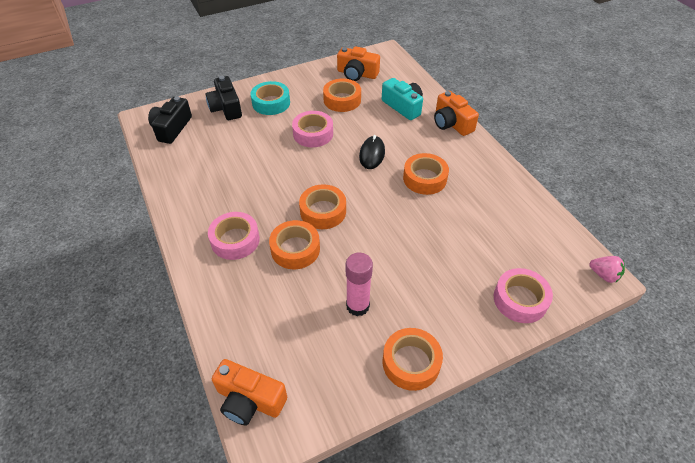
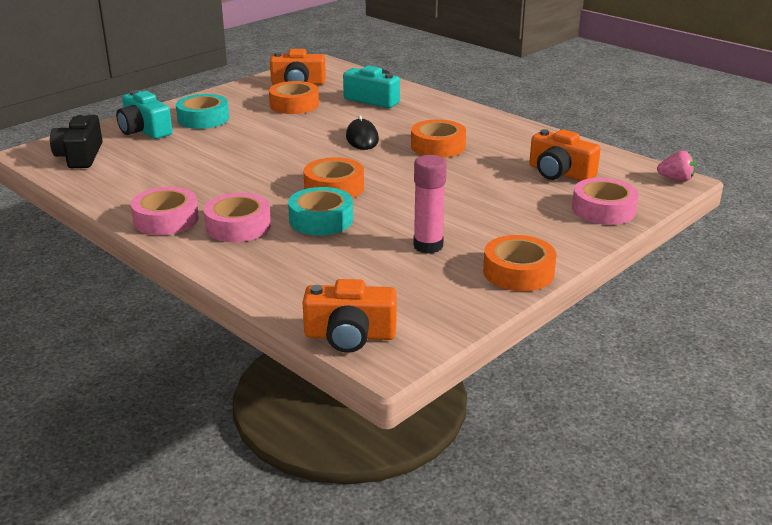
camera: 20 degrees left, 20 degrees down
(226, 108) = (144, 130): black camera -> turquoise camera
(295, 249) = (321, 220): orange tape -> turquoise tape
(313, 134) = (277, 134): pink tape -> pink tape (166, 219)
(451, 123) = (439, 104): orange camera -> orange camera (560, 173)

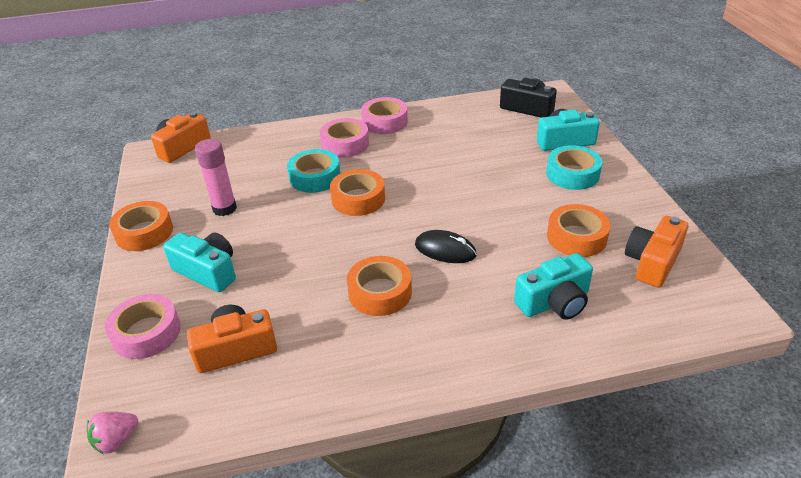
camera: 125 degrees right, 10 degrees up
(514, 215) = (207, 271): none -> turquoise camera

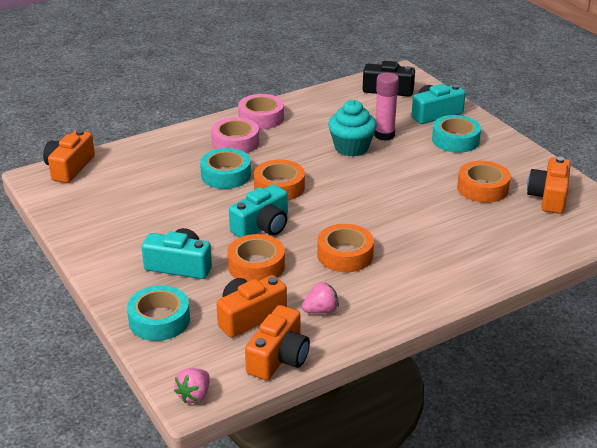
camera: 20 degrees left, 5 degrees down
(144, 232) = (91, 246): orange tape -> orange tape (256, 266)
(146, 333) = (159, 320): pink tape -> turquoise tape
(224, 208) = (156, 214): pink glue stick -> pink glue stick (384, 135)
(233, 412) = (279, 357): none -> orange camera
(314, 359) = (321, 310): none -> pink strawberry
(445, 250) = (380, 215): black mouse -> none
(456, 166) = (351, 147): none -> turquoise cupcake
(554, 302) = (488, 237): turquoise camera -> turquoise camera (262, 226)

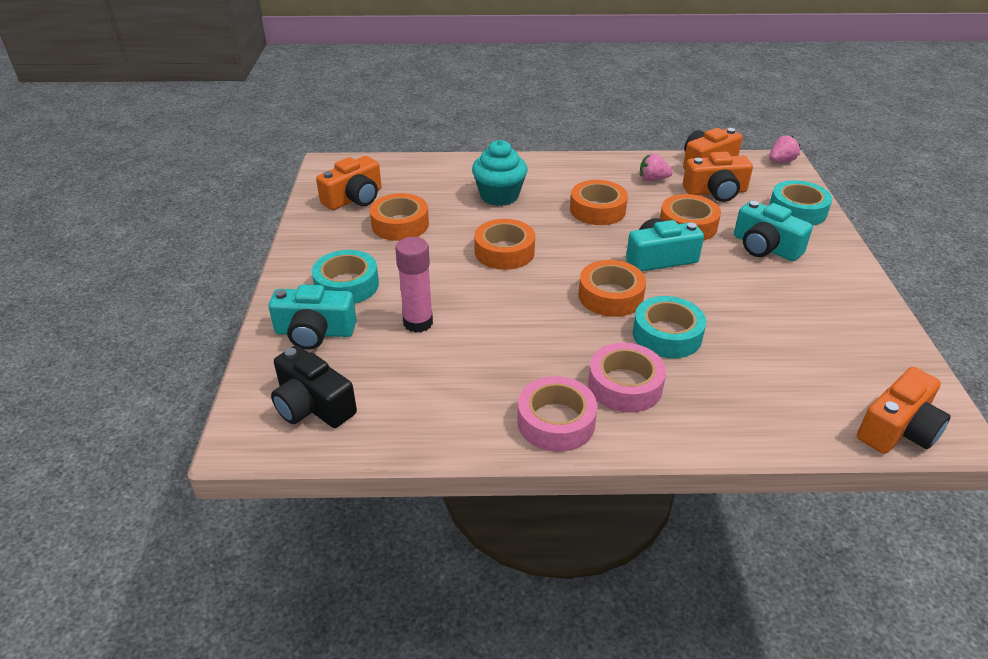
camera: 150 degrees left, 5 degrees up
(351, 147) = (478, 319): turquoise cupcake -> turquoise cupcake (499, 196)
(382, 193) = (504, 252): none -> orange tape

